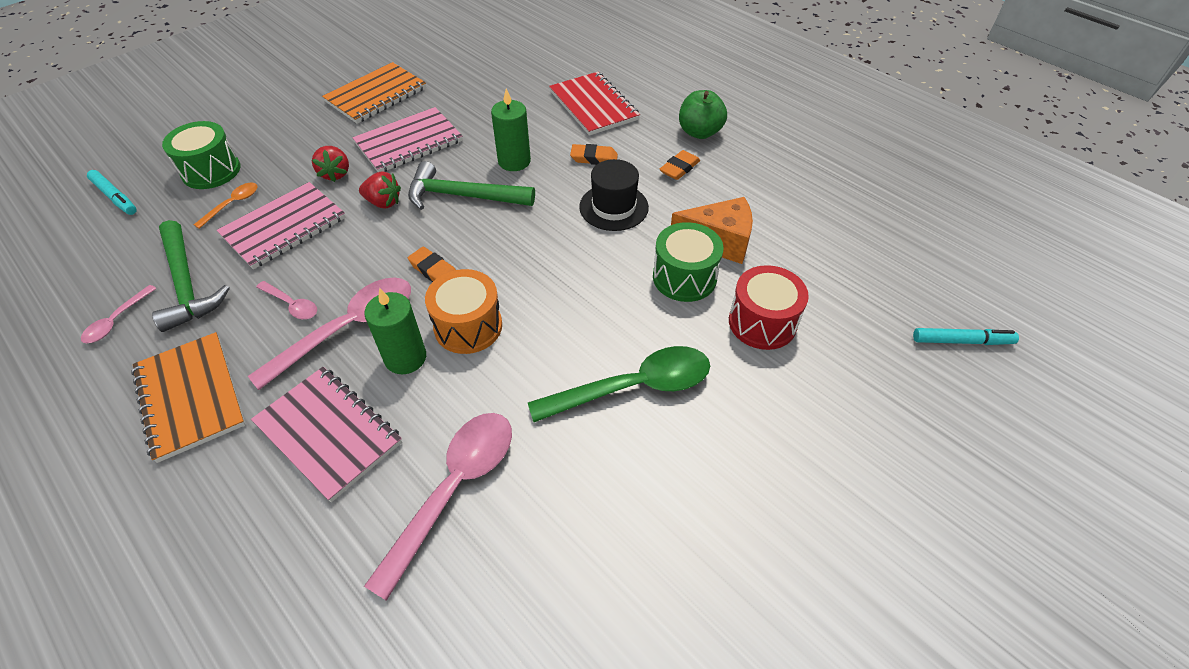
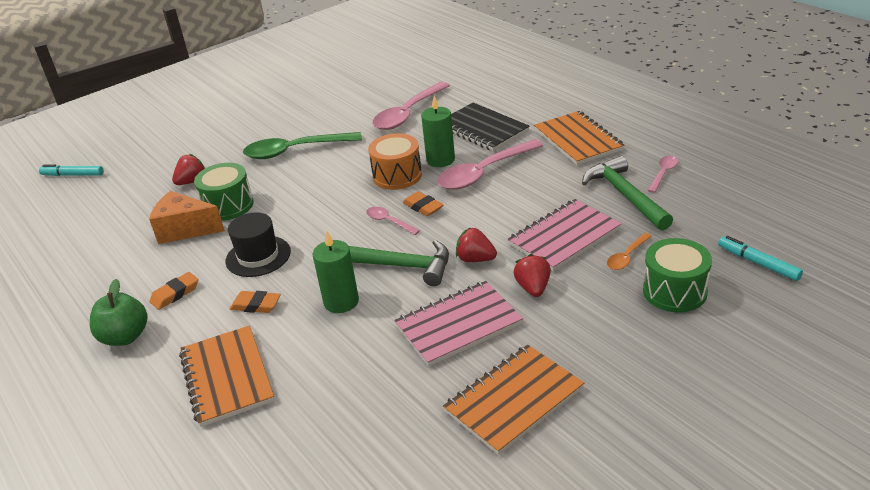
camera: 170 degrees left, 15 degrees down
(292, 305) = (532, 185): pink spoon -> pink spoon (389, 222)
(328, 433) = (482, 129): pink notebook -> black notebook
(593, 106) = (227, 377): red notebook -> orange notebook
(762, 322) = (192, 181): red drum -> red strawberry

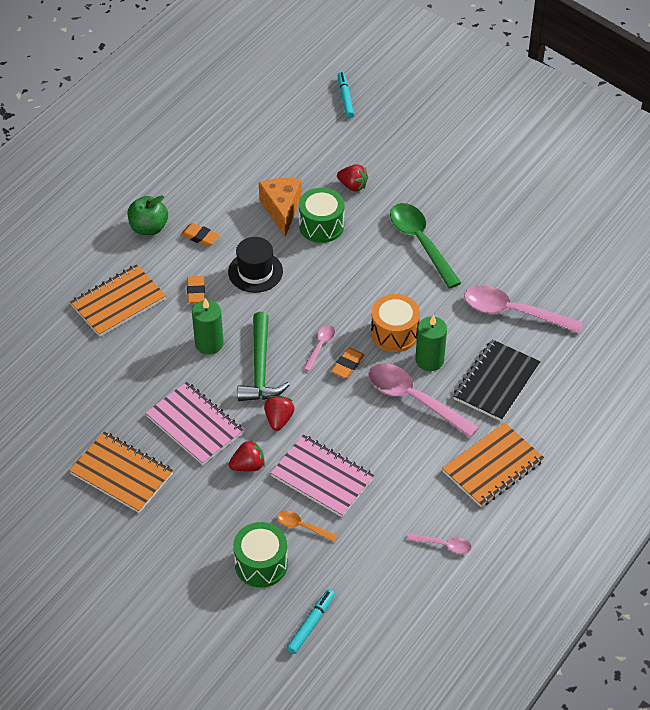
camera: 70 degrees right, 15 degrees up
(625, 195) = (398, 516): green hammer -> none

